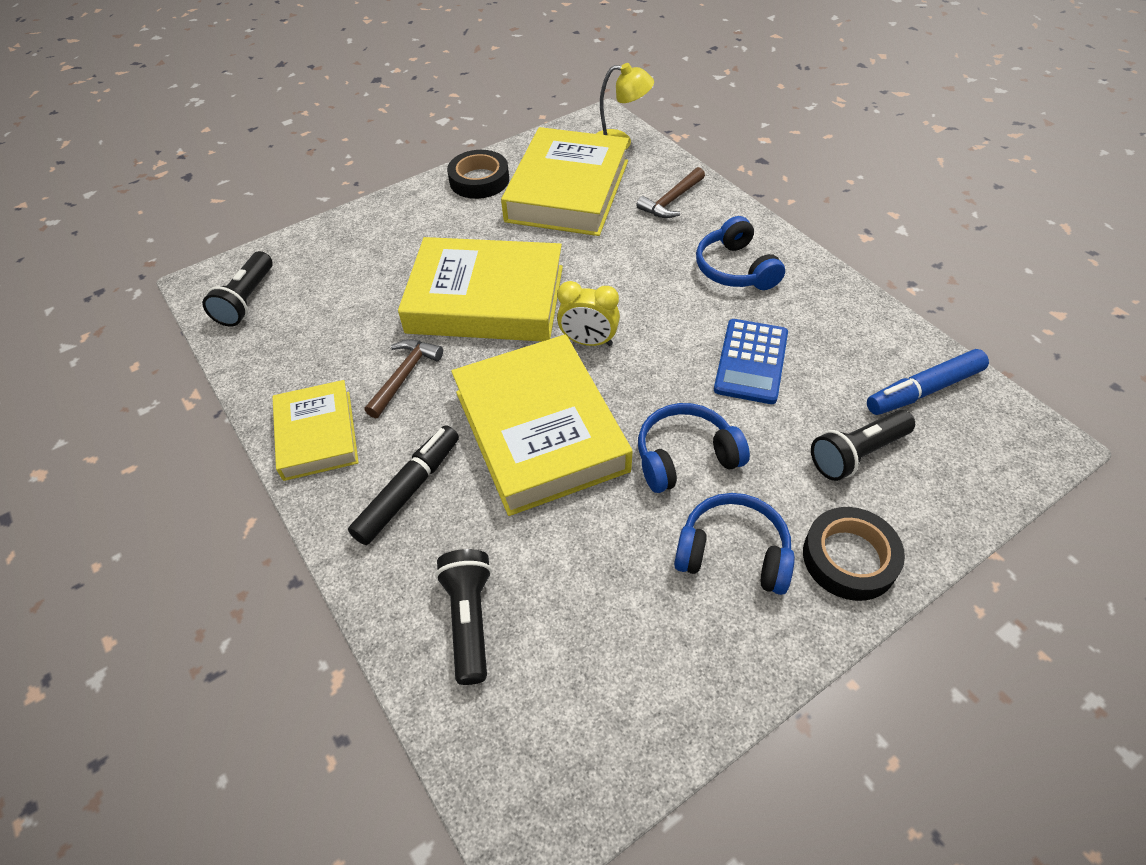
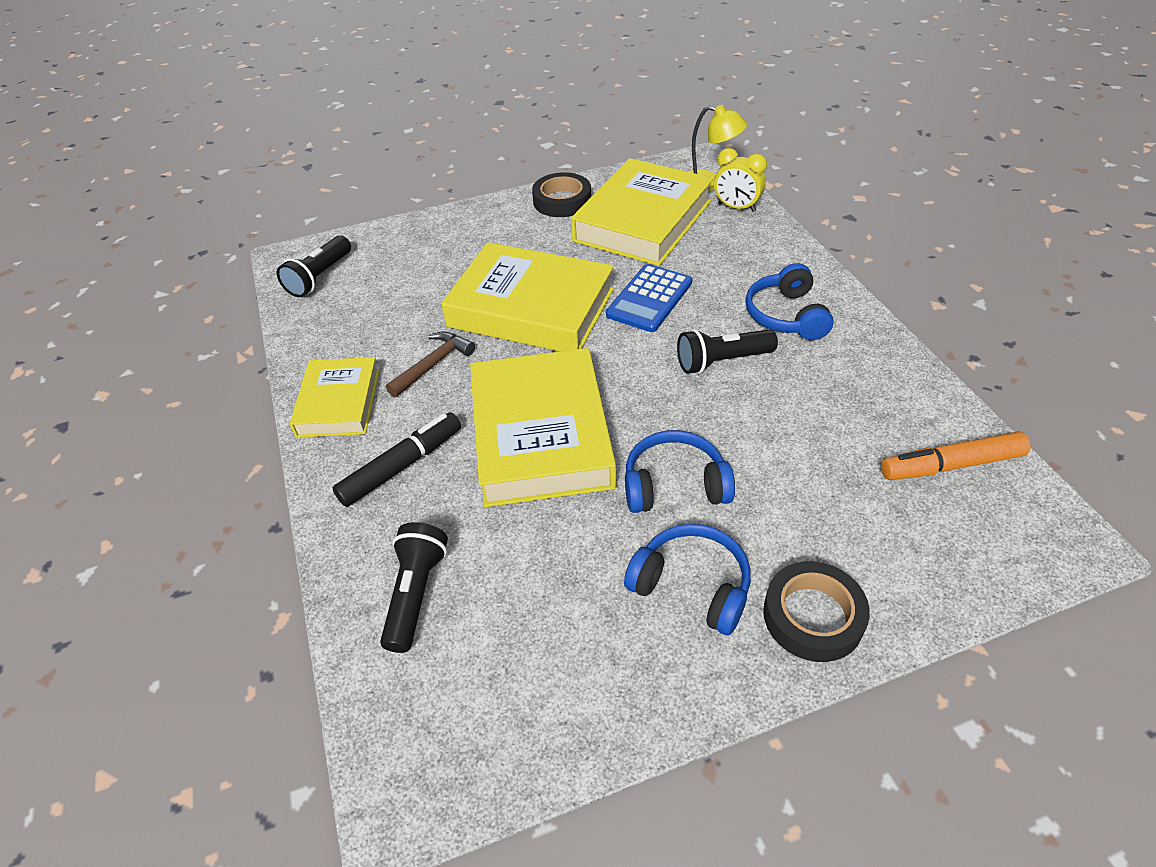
camera: 15 degrees right, 5 degrees down
(588, 342) = (615, 361): yellow clock -> yellow clock (736, 207)
(671, 201) = (742, 243): brown hammer -> none
(751, 361) = (773, 406): blue calculator -> blue calculator (649, 299)
(857, 454) = (856, 515): black flashlight -> black flashlight (722, 361)
(923, 390) = (950, 465): blue marker -> orange marker

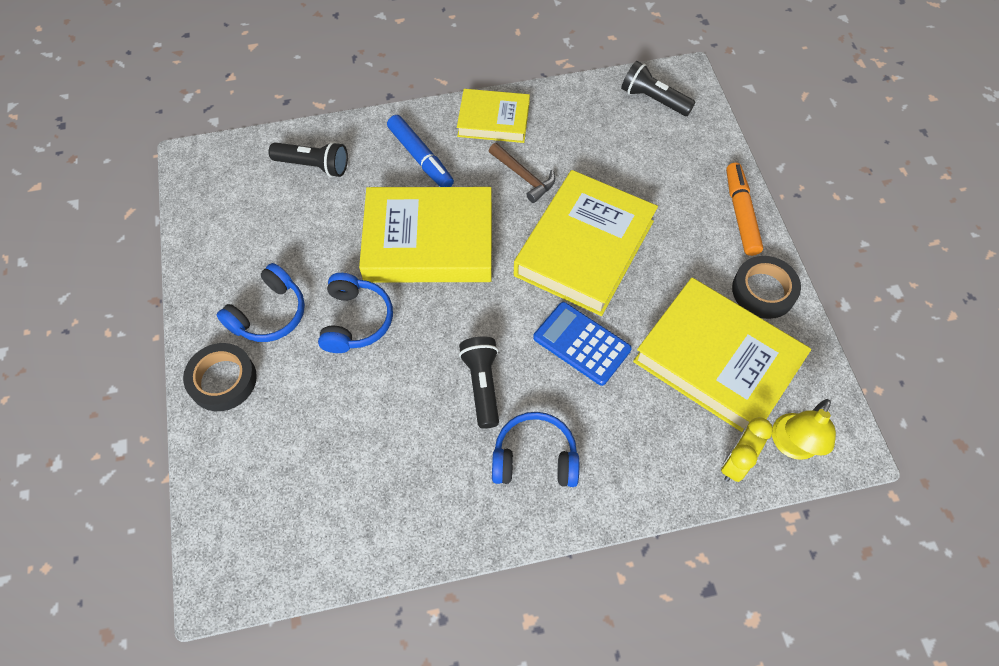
camera: 95 degrees right, 15 degrees up
(402, 466) = (420, 158): black marker -> blue marker
(950, 465) = (317, 529): orange marker -> orange marker (741, 213)

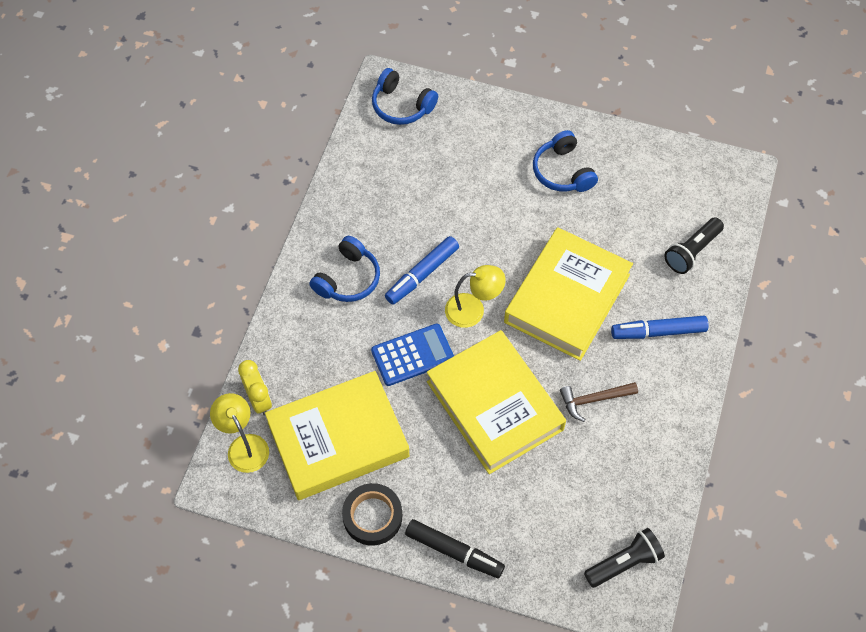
camera: 120 degrees right, 0 degrees up
(222, 380) = (524, 127): black tape -> none
(356, 320) = (524, 221): blue headphones -> blue headphones (401, 106)
(482, 385) = (422, 274): black flashlight -> blue marker
(493, 120) = (671, 409): yellow book -> none
(494, 315) = (473, 310): none -> yellow lamp
(741, 213) = (454, 552): orange marker -> black marker

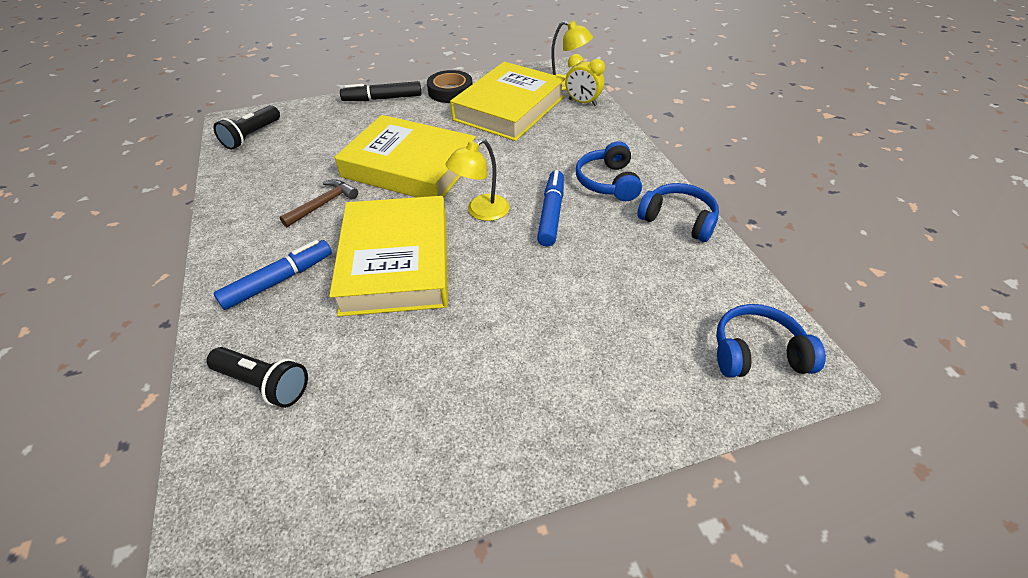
camera: 145 degrees right, 15 degrees down
(412, 355) = (503, 164): blue calculator -> none
(562, 171) = (494, 389): blue headphones -> blue headphones (678, 220)
(692, 251) = (264, 384): black flashlight -> black flashlight turned 105 degrees clockwise

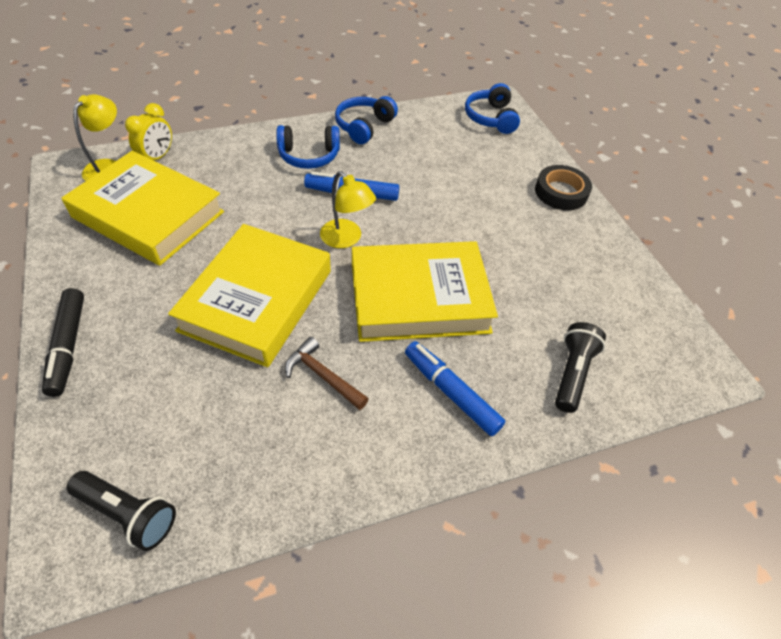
camera: 95 degrees left, 5 degrees up
(450, 91) = (79, 270): black tape -> black tape (561, 192)

